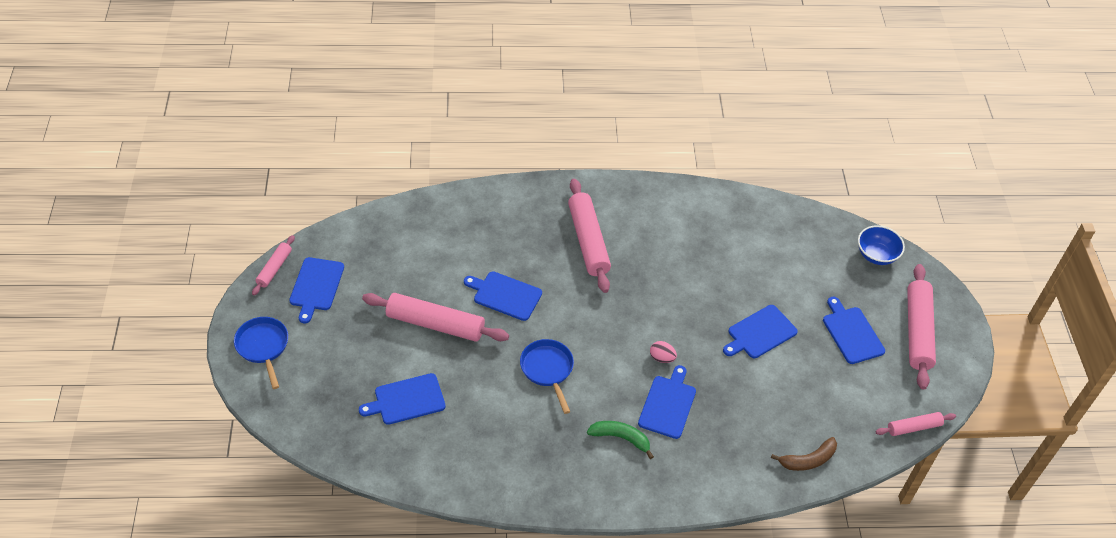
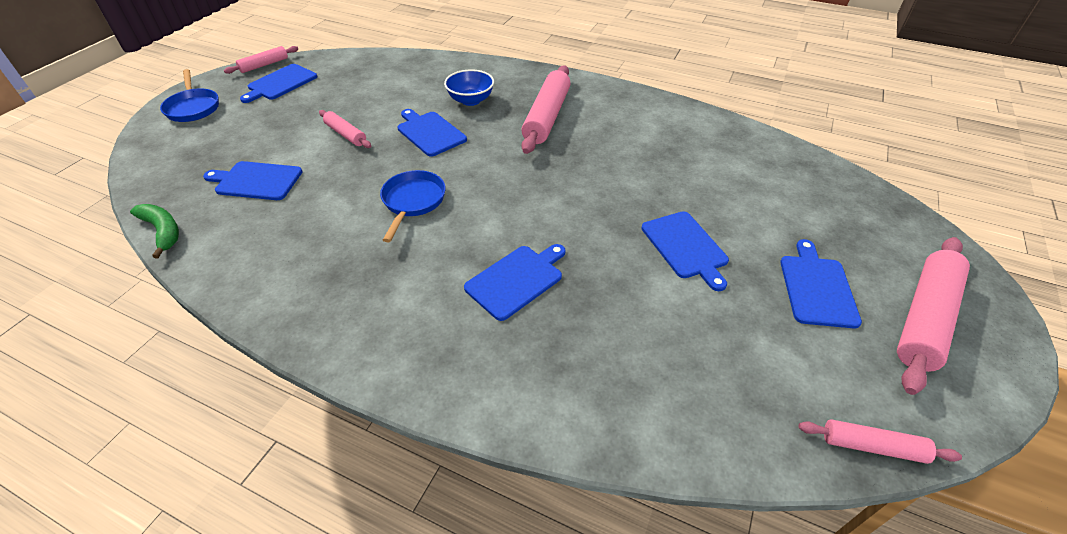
camera: 30 degrees right, 5 degrees down
(263, 347) = (193, 107): blue pan -> blue pan turned 150 degrees clockwise
(435, 324) = (345, 134): pink rolling pin -> pink rolling pin, size x0.54
(621, 438) = (432, 294): green banana -> green banana (163, 231)
(662, 358) = (546, 232): pink egg -> none
(760, 333) = (685, 247): blue cutting board -> blue cutting board turned 105 degrees counterclockwise
(808, 460) = (666, 422): brown banana -> none
(876, 255) = (890, 218): blue bowl -> blue bowl (471, 100)

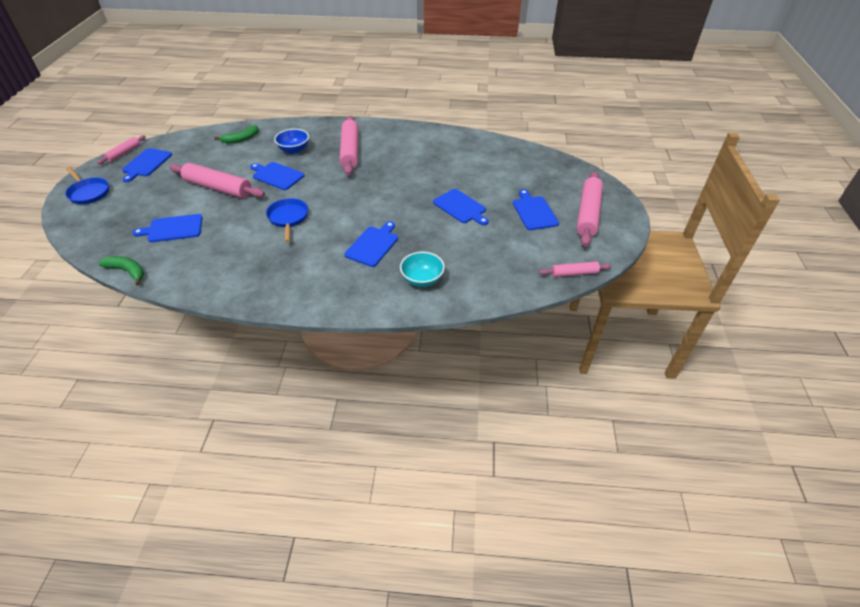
camera: 20 degrees left, 0 degrees up
(345, 134) = (218, 188): pink rolling pin -> pink rolling pin, size x1.85
(410, 73) = (241, 139): none -> green banana
(572, 371) = (422, 279): none -> turquoise bowl

